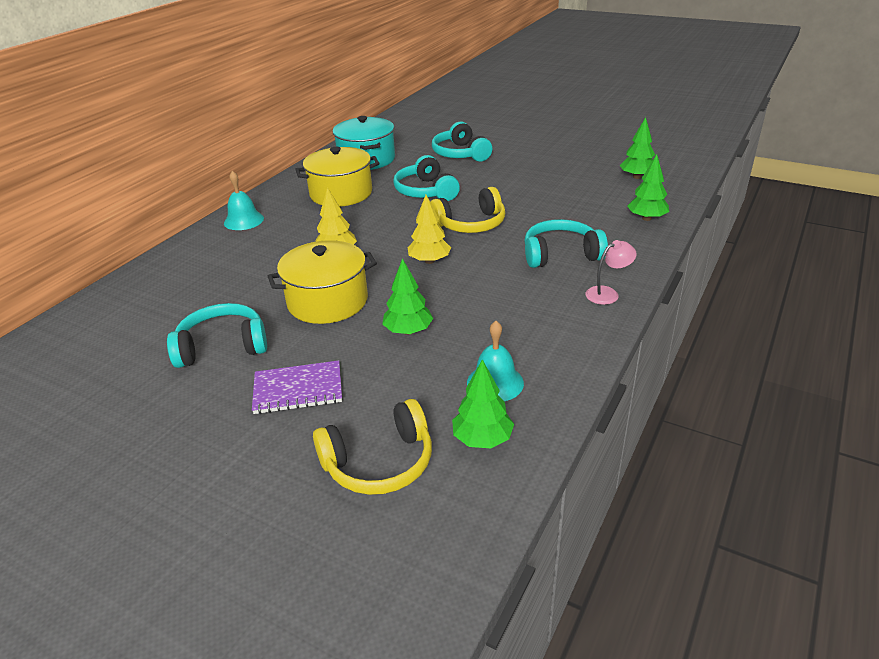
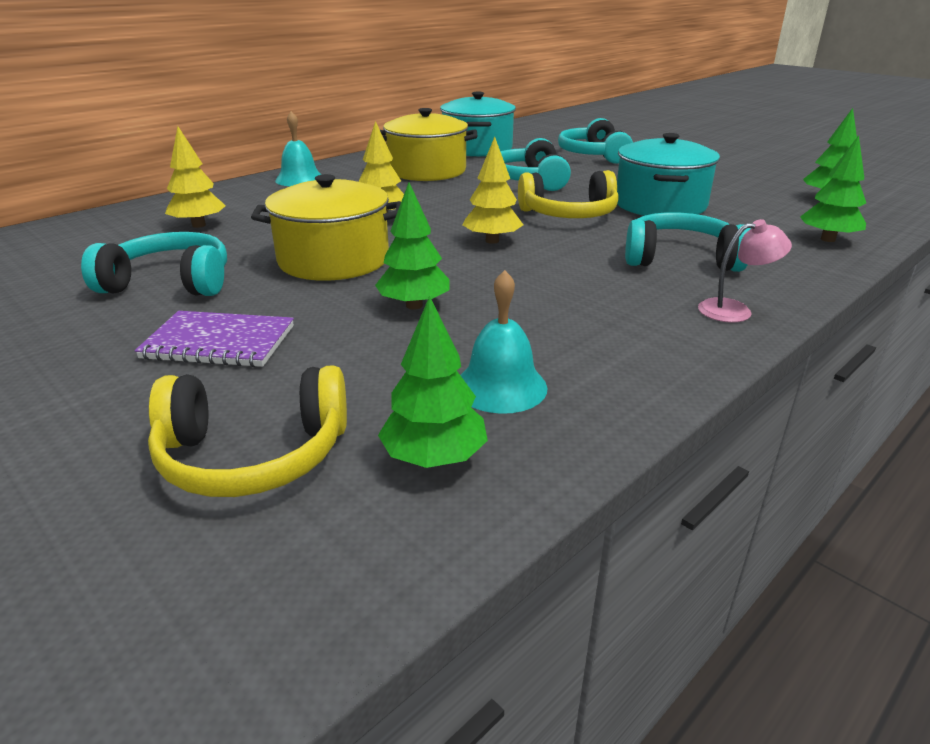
camera: 15 degrees right, 5 degrees down
(198, 286) = (199, 225): none -> yellow tree
(529, 202) = (660, 205): none -> turquoise pot

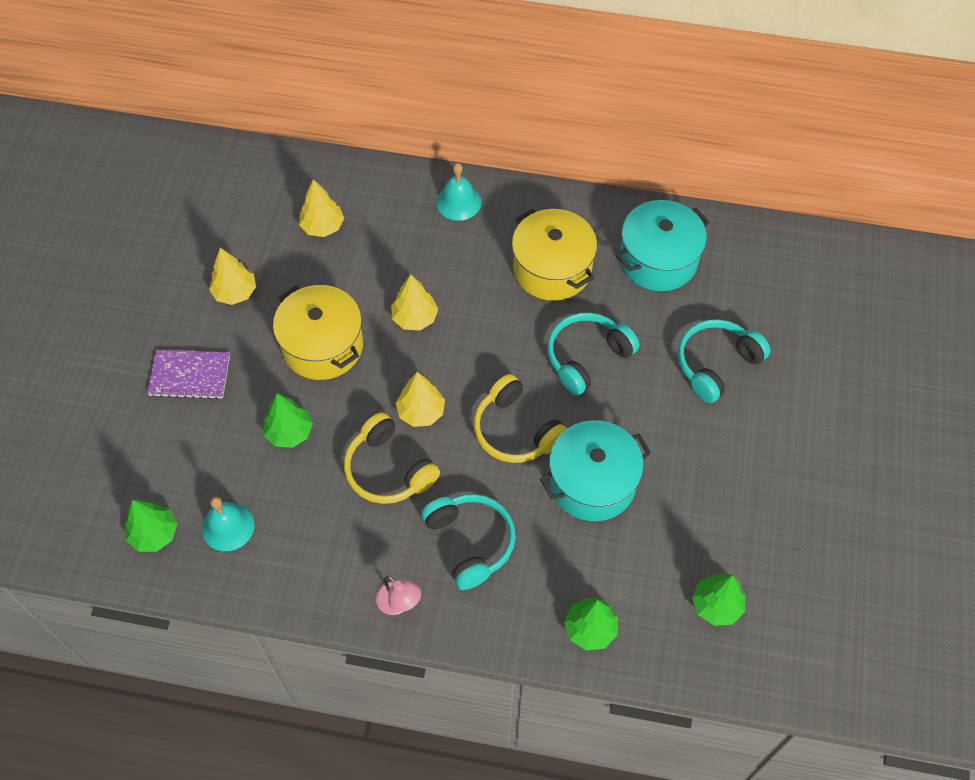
camera: 55 degrees right, 30 degrees up
(170, 282) = (235, 292): turquoise headphones -> yellow tree
(219, 342) = (190, 375): purple notebook -> purple notebook turned 60 degrees counterclockwise
(253, 455) = (116, 467): yellow headphones -> yellow headphones (388, 470)

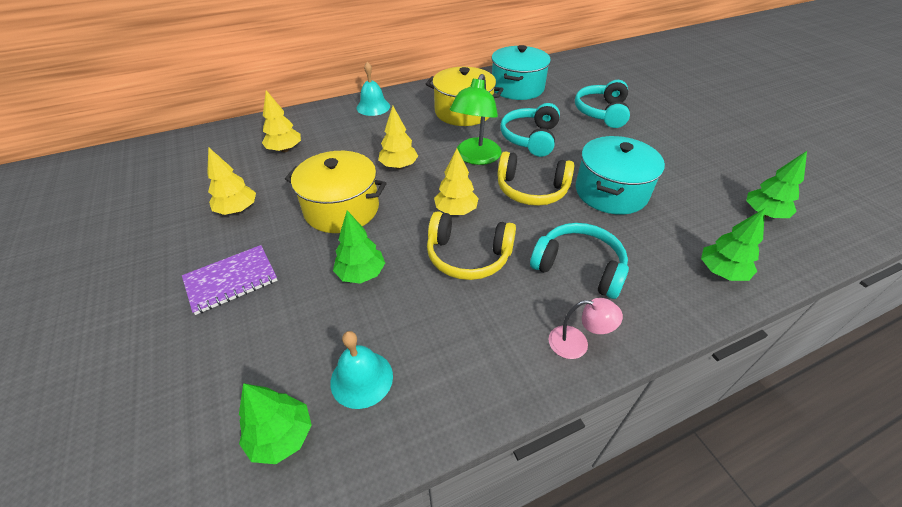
camera: 35 degrees left, 15 degrees down
(501, 351) = (475, 157): none -> green lamp

